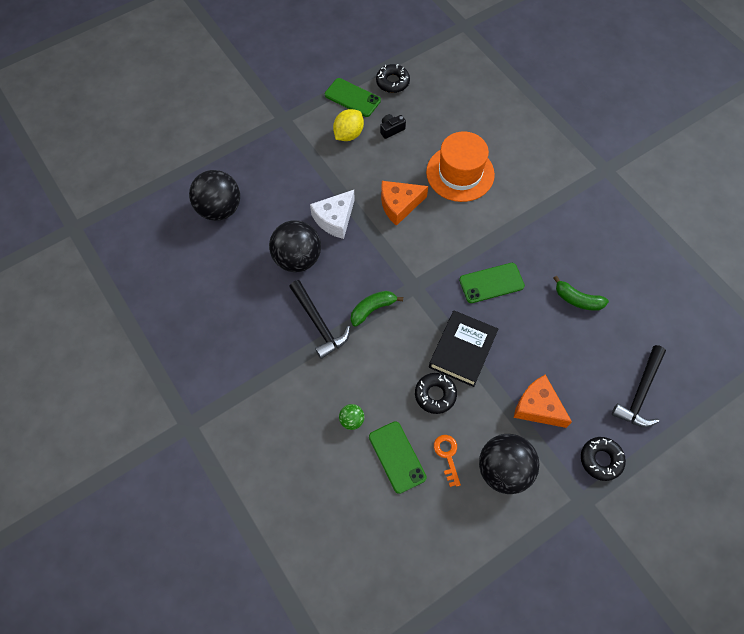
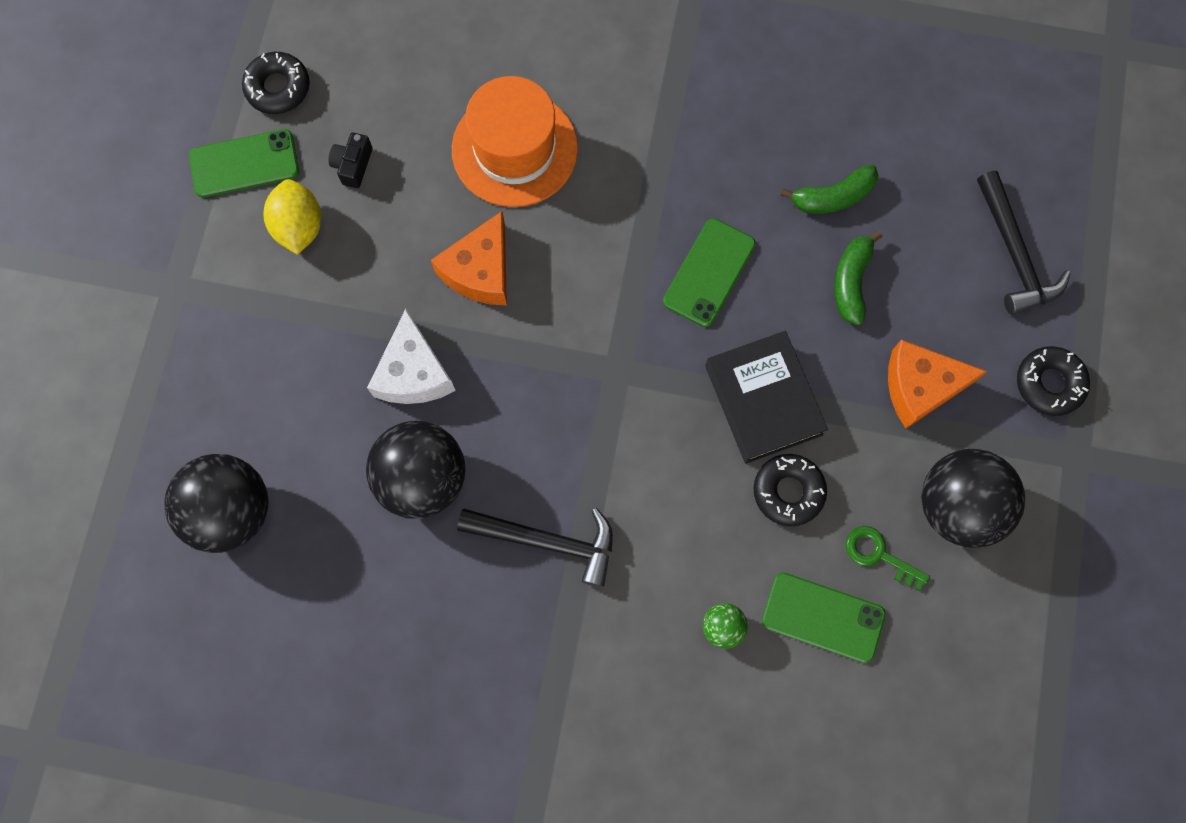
camera: 45 degrees left, 10 degrees up
(372, 309) = (596, 454): green banana -> green banana (851, 282)
(447, 456) = (879, 555): orange key -> green key

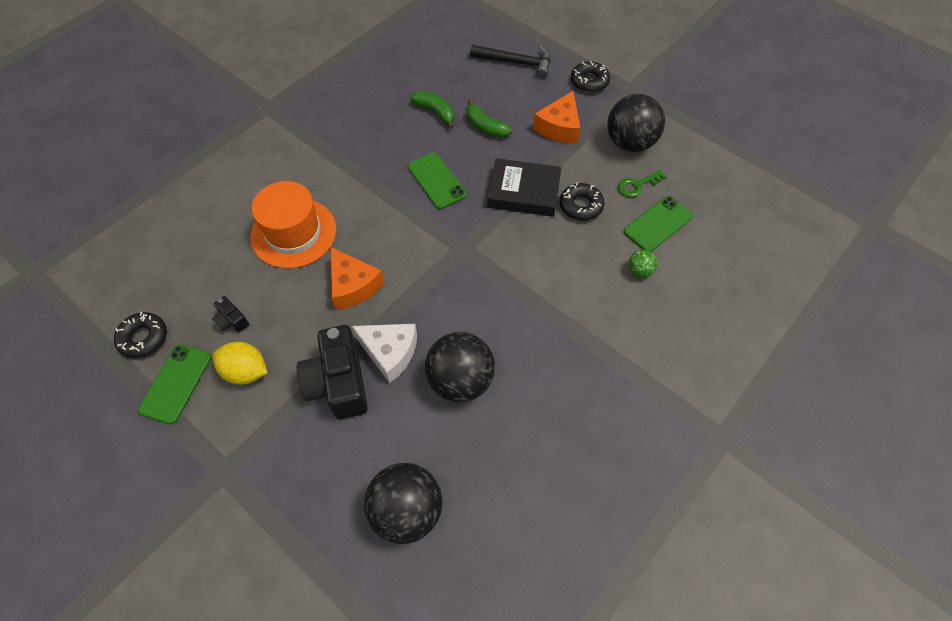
camera: 60 degrees left, 15 degrees down
(342, 339) = (338, 383): none -> black camera
(547, 541) = (541, 332): black hammer -> none
(833, 197) = (435, 112): green banana -> green banana turned 60 degrees counterclockwise

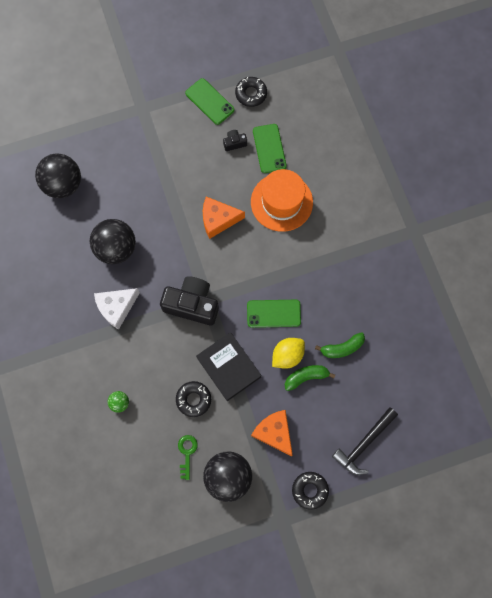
camera: 120 degrees right, 15 degrees up
(246, 371) = (195, 138): yellow lemon -> yellow lemon (287, 355)
(338, 383) = (157, 183): black camera -> black camera (192, 304)
(390, 352) = (158, 219): white cheese -> white cheese (116, 307)
(524, 192) = (228, 367): black book -> black book turned 75 degrees counterclockwise
(658, 224) = (146, 443): green phone -> green phone (269, 148)

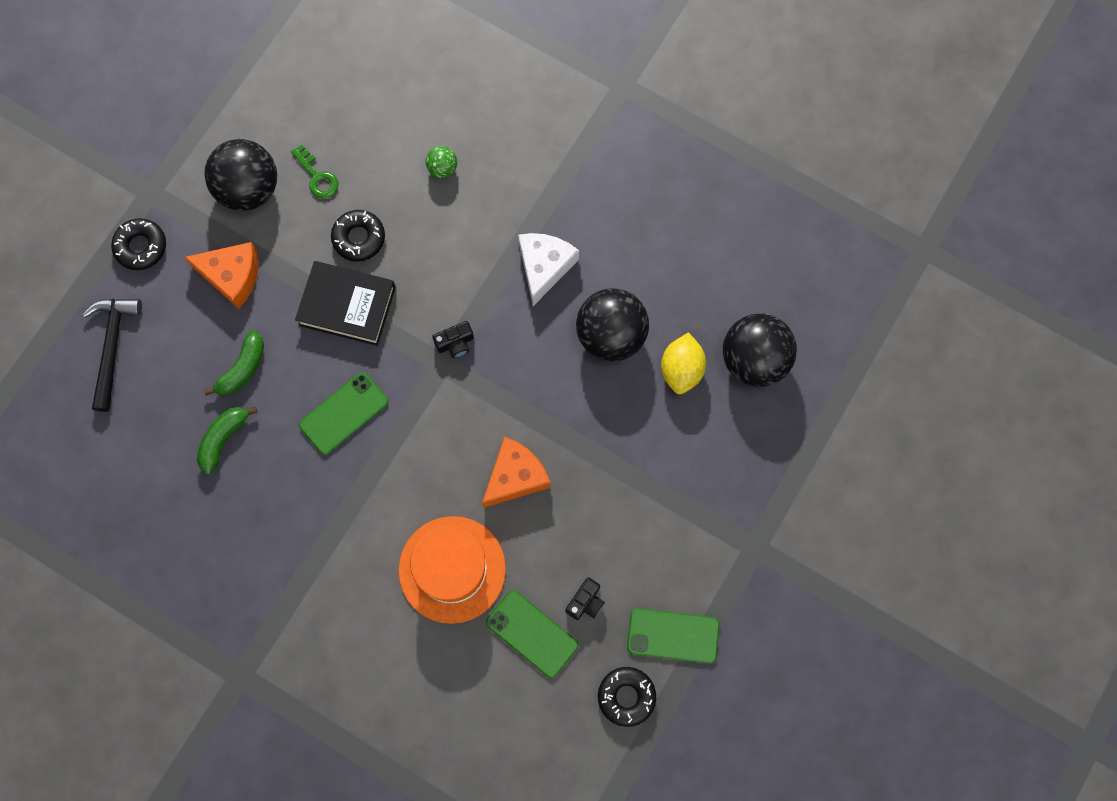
camera: 140 degrees right, 0 degrees up
(192, 304) = (455, 343): black camera -> black camera, size x0.45
(287, 355) = (286, 376): yellow lemon -> yellow lemon (681, 370)

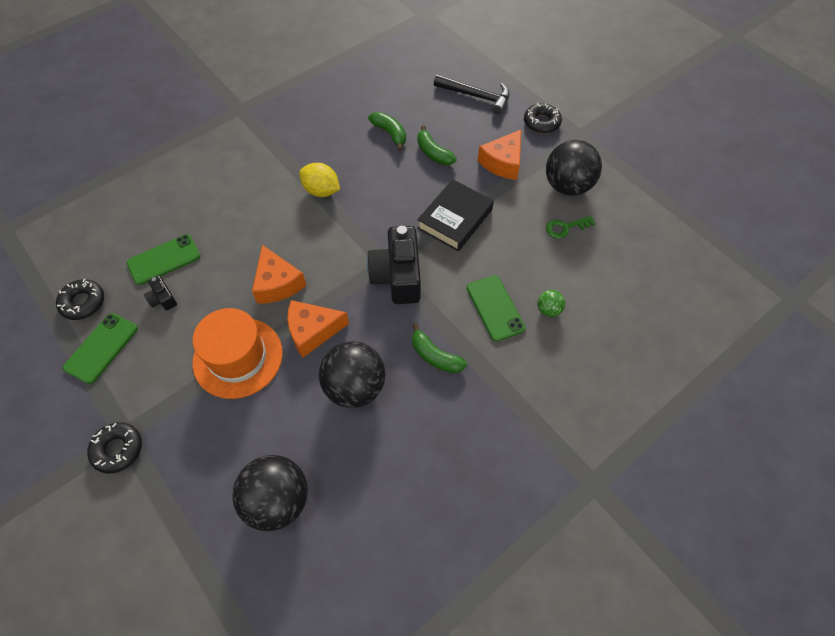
camera: 110 degrees right, 15 degrees down
(344, 413) = (376, 197): green phone -> green phone (495, 308)
(359, 238) = (506, 239): black donut -> black donut (118, 449)
(452, 569) = (236, 227): orange hat -> orange hat (238, 357)
(455, 343) = (397, 276): black camera -> black camera, size x2.22
(544, 267) = (435, 356): white cheese -> green banana
(562, 408) = (313, 331): none -> orange cheese
(681, 370) = (299, 433): yellow lemon -> yellow lemon (321, 191)

